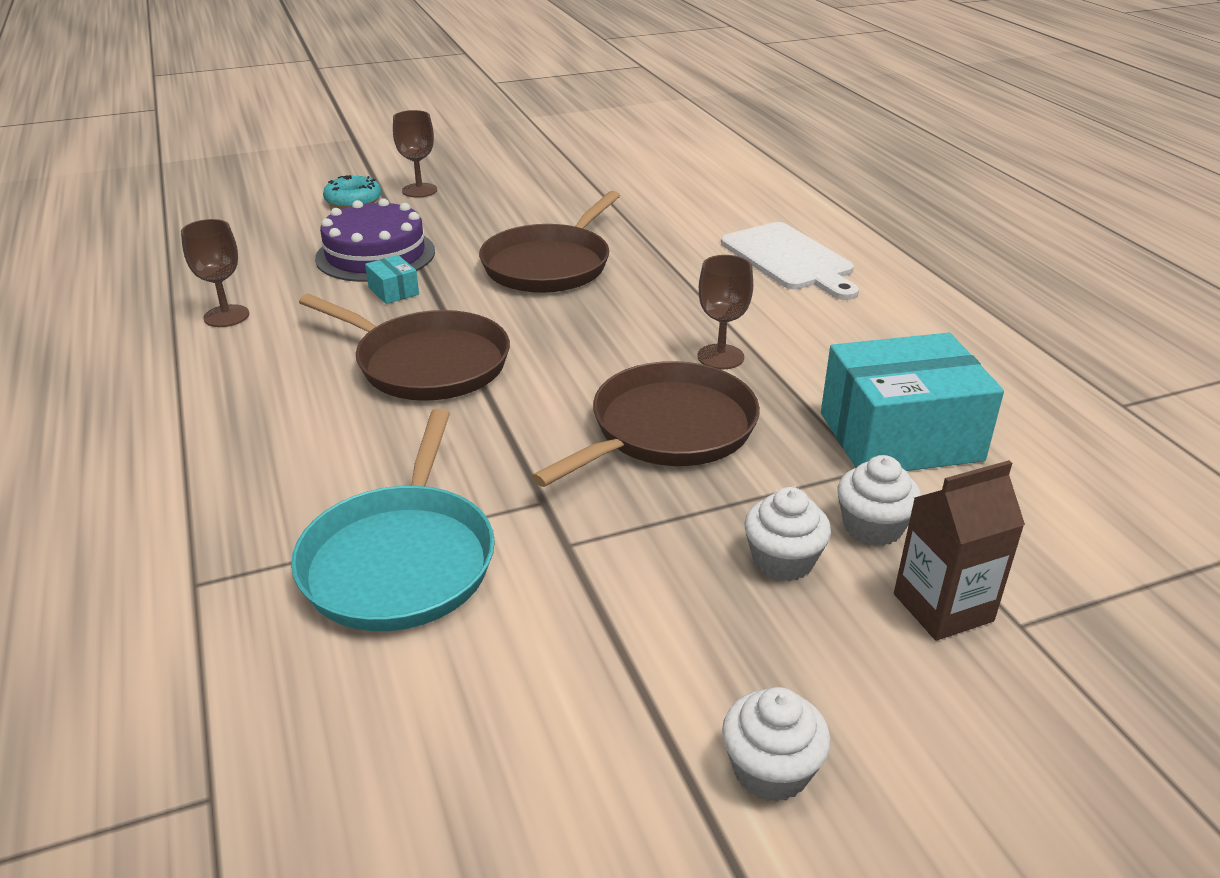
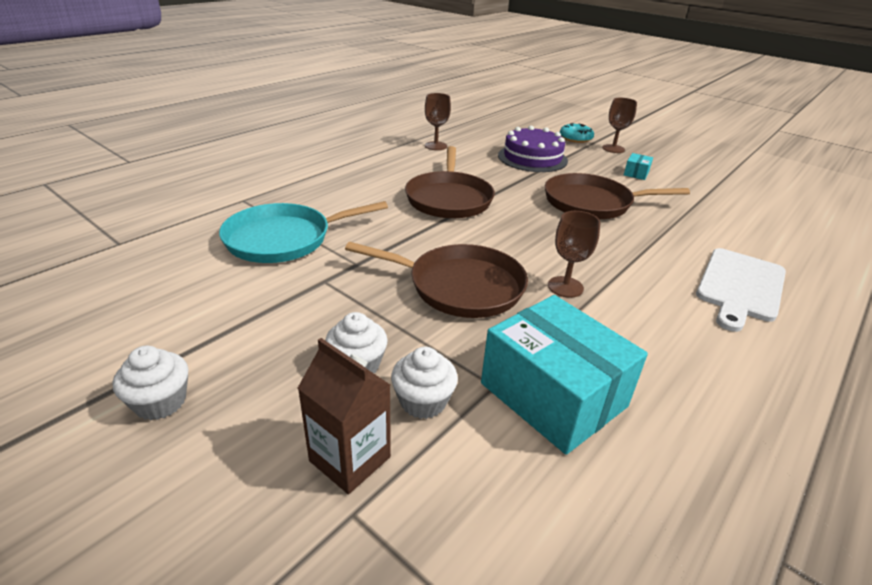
camera: 60 degrees right, 0 degrees up
(393, 291) = (504, 172): turquoise box -> turquoise box (636, 173)

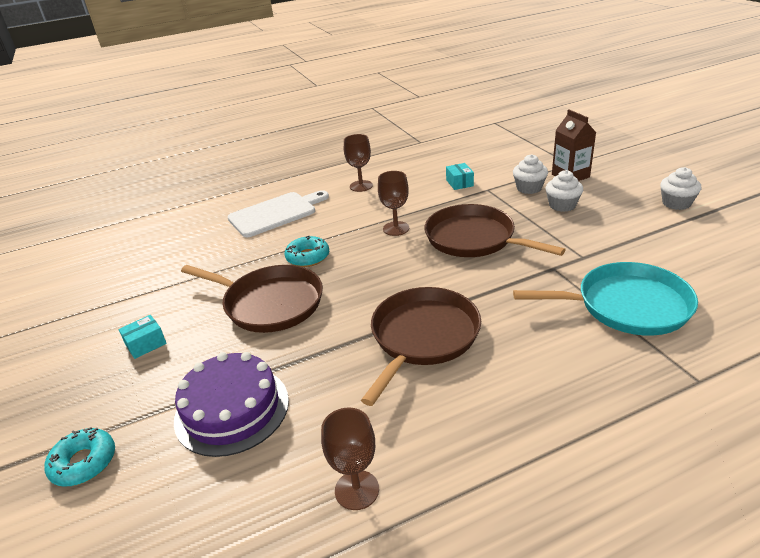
camera: 150 degrees left, 0 degrees up
(553, 395) = (459, 183): turquoise box -> turquoise box, size x0.41
(613, 149) = (79, 411): brown goblet -> brown goblet (361, 186)
(617, 241) = (308, 257): none -> turquoise donut

